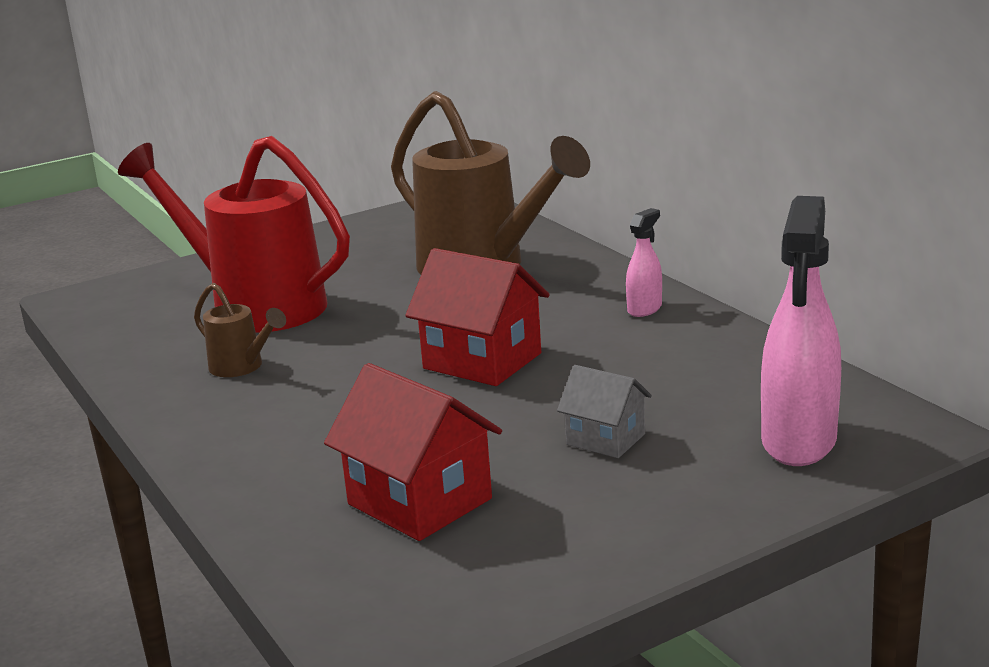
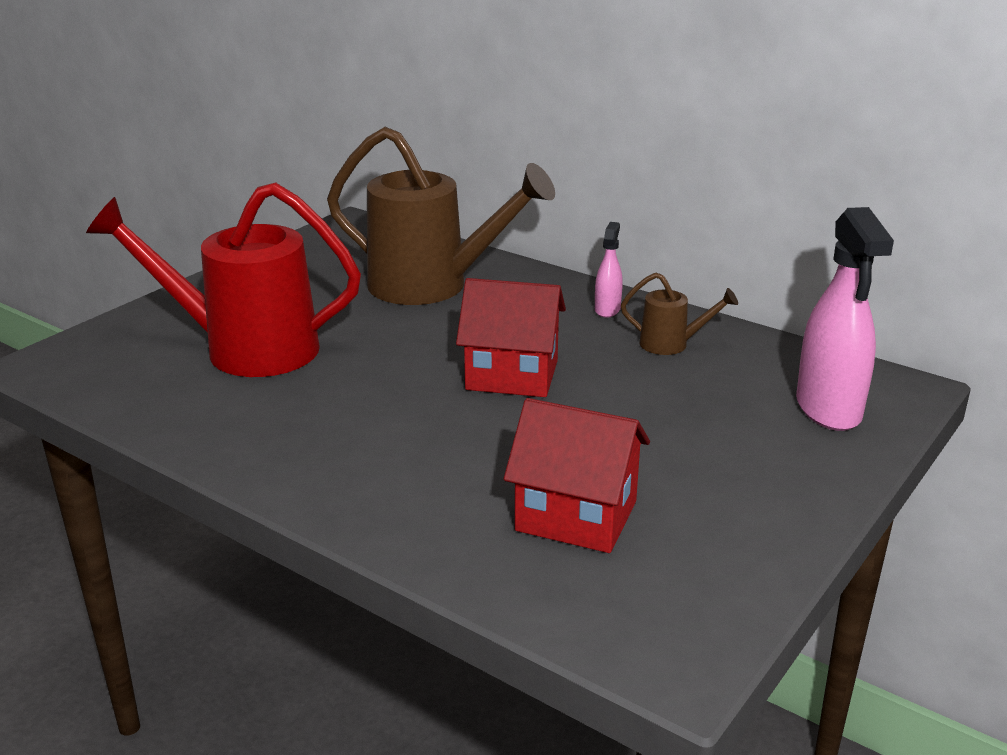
camera: 25 degrees left, 5 degrees up
(241, 367) = (288, 413): brown watering can -> brown watering can (671, 344)
(606, 439) = (680, 431): grey house -> none

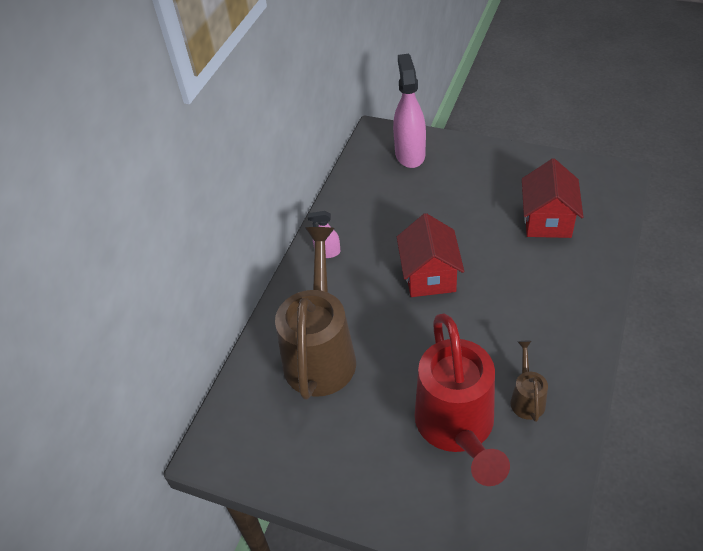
camera: 100 degrees left, 20 degrees up
(671, 344) = (364, 217): brown watering can -> brown watering can (527, 398)
(828, 409) = (410, 154): pink spray bottle -> pink spray bottle turned 75 degrees counterclockwise

